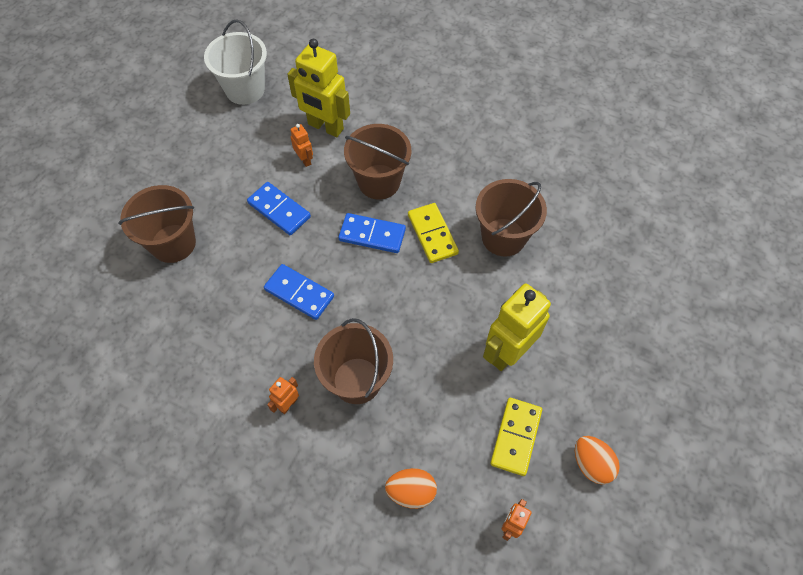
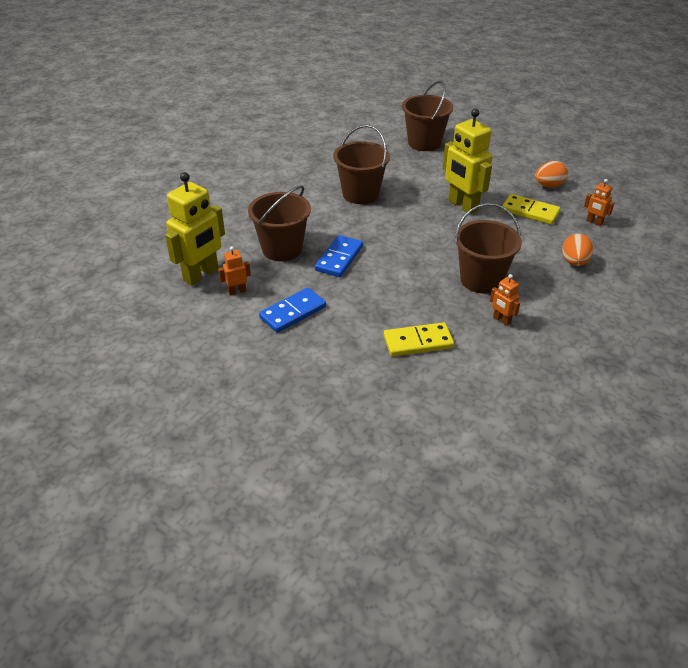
camera: 80 degrees left, 20 degrees down
(173, 243) = (310, 392): brown bucket -> brown bucket (424, 143)
(245, 89) = (117, 328): white bucket -> none
(299, 293) = (391, 306): blue domino -> none
(432, 234) = (348, 227): yellow domino -> yellow domino (418, 342)

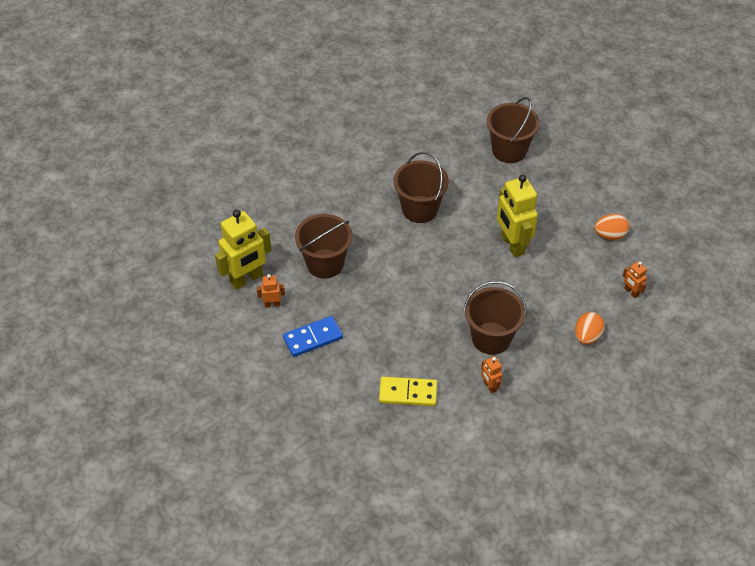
camera: 15 degrees right, 10 degrees up
(339, 258) = (372, 285): blue domino -> none
(530, 211) = (574, 265): yellow domino -> none

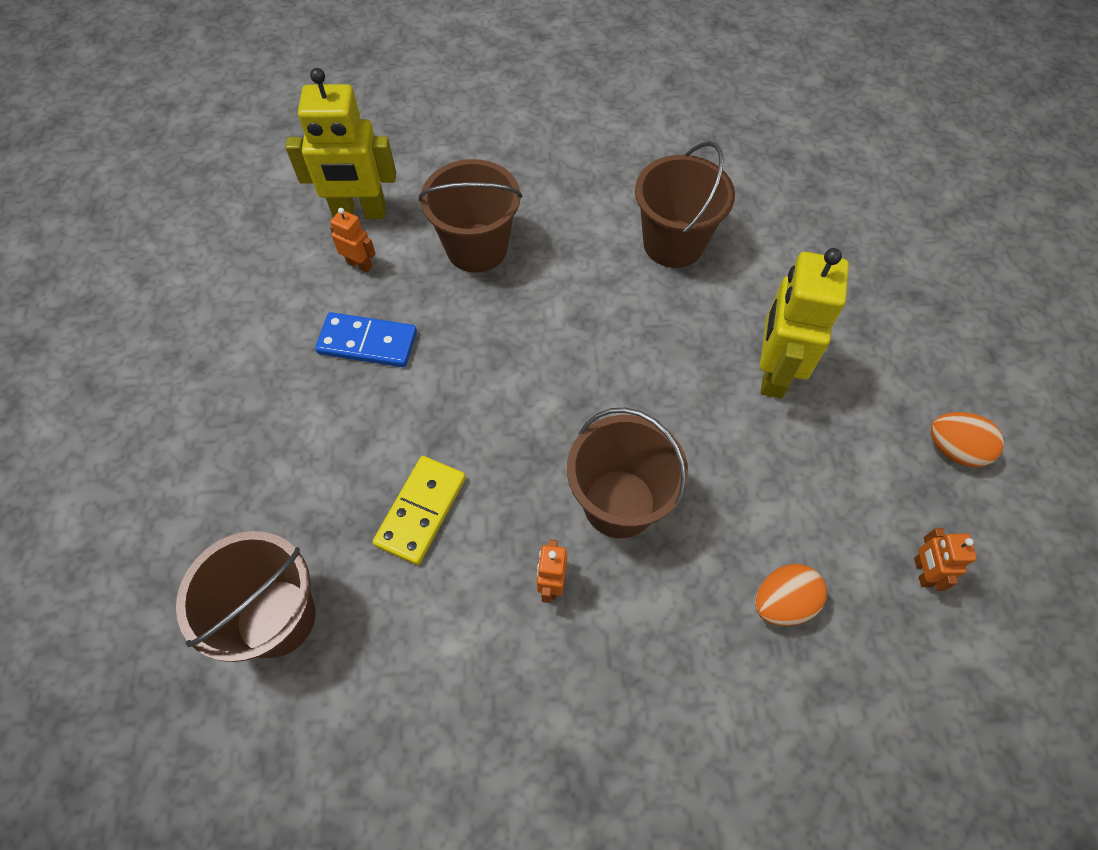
camera: 35 degrees right, 10 degrees up
(408, 393) = (421, 511): yellow domino -> yellow domino turned 75 degrees clockwise
(509, 150) = (880, 228): brown bucket -> brown bucket (276, 618)

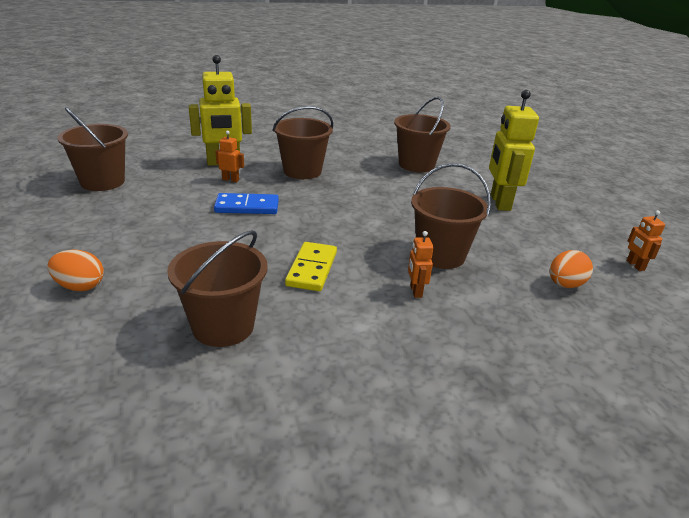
camera: 15 degrees left, 30 degrees down
(175, 254) = (102, 182): none -> brown bucket
(954, 449) = (616, 221): orange egg -> orange egg (80, 286)

